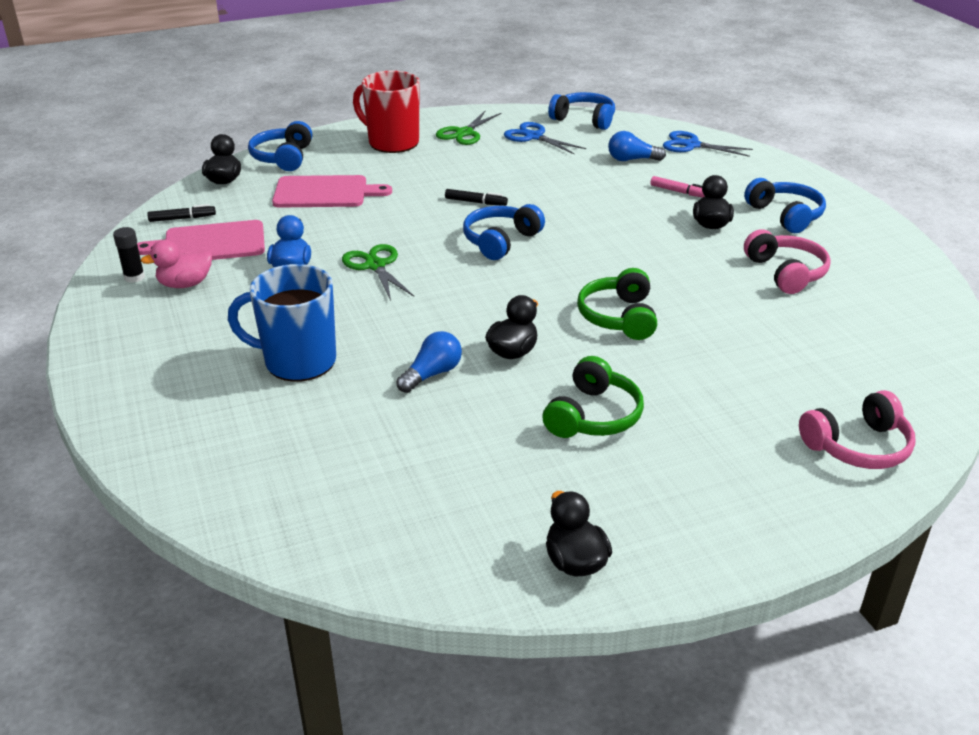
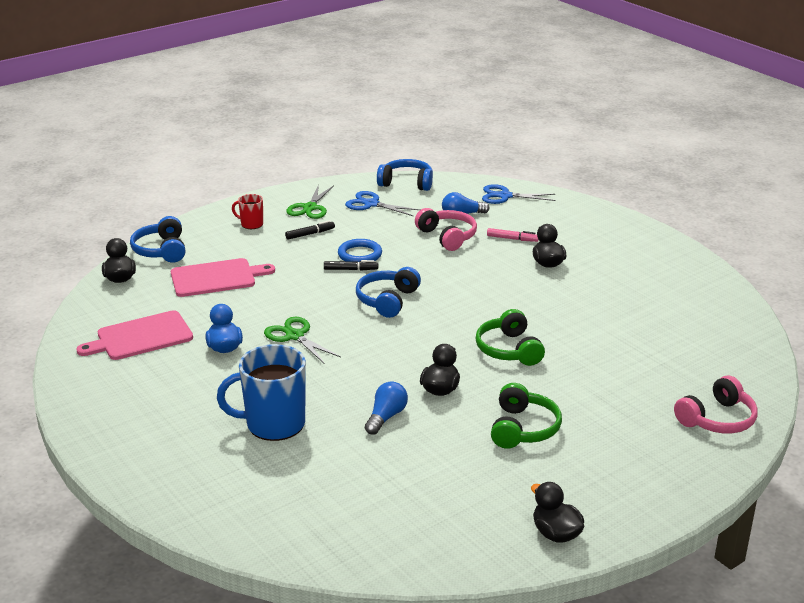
camera: 15 degrees left, 5 degrees down
(134, 277) = (91, 376): black glue stick -> none
(182, 218) = (102, 318): black marker -> black marker (310, 234)
(185, 284) = (140, 375): pink duck -> none
(392, 142) = (251, 224): red mug -> red mug, size x0.49
(494, 188) = (360, 255): none -> blue ring
(785, 215) = (602, 248): blue headphones -> none
(786, 272) = (619, 295): pink headphones -> pink headphones (447, 237)

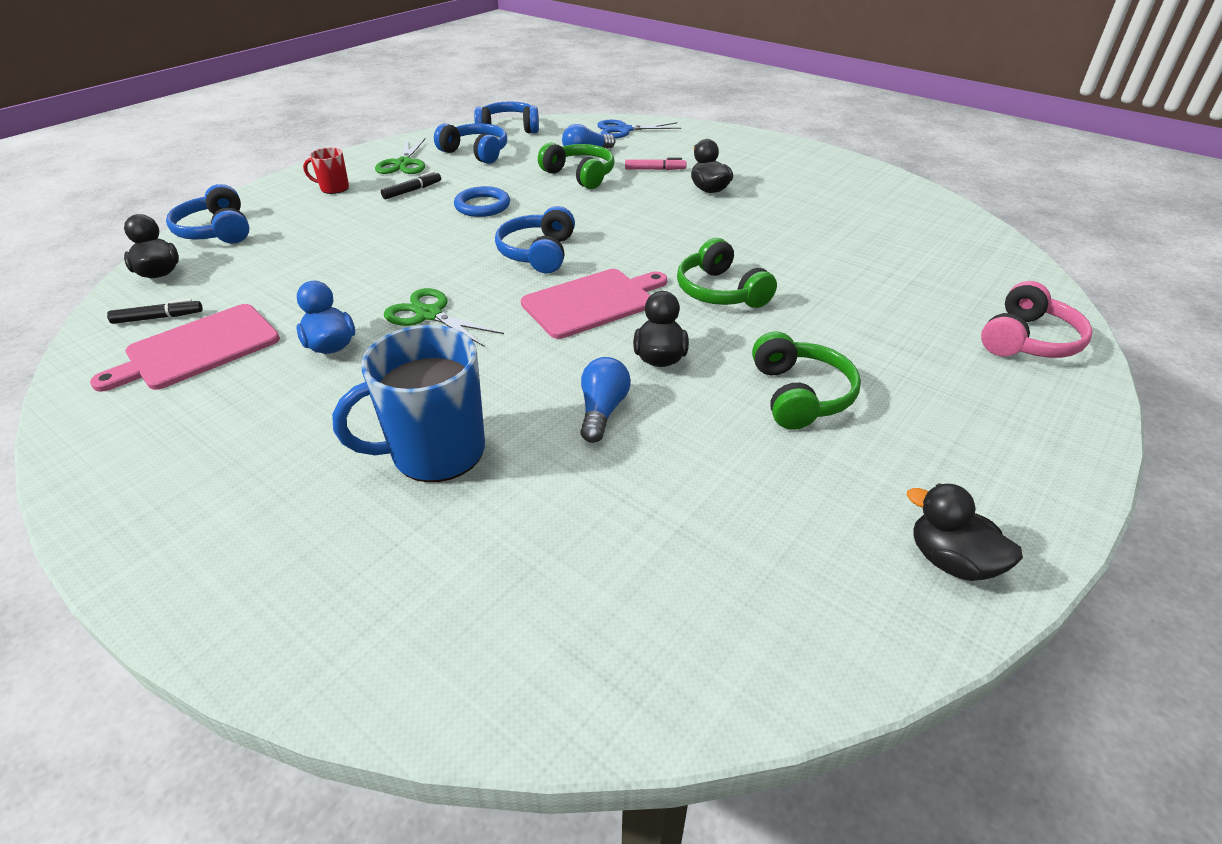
camera: 15 degrees left, 10 degrees up
(216, 278) = (300, 255): pink cutting board -> pink cutting board (592, 302)
(350, 269) = (477, 223): black marker -> black marker (158, 318)
(371, 204) = (476, 152): blue scissors -> blue headphones
(447, 237) = (580, 175): pink headphones -> green headphones

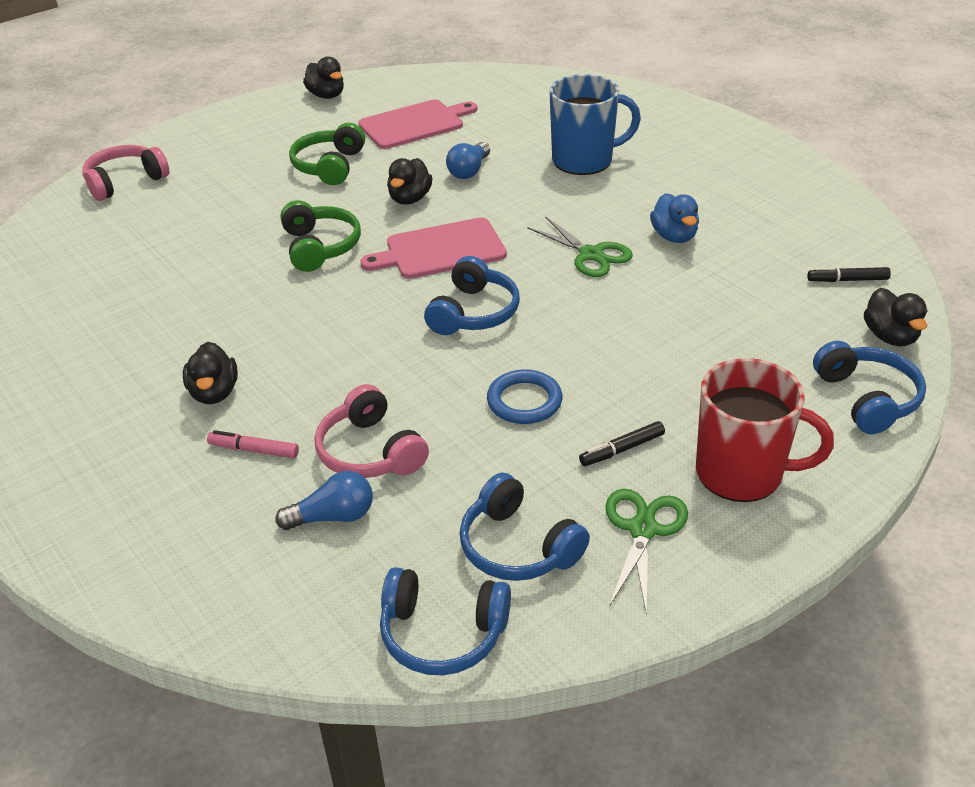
camera: 165 degrees left, 0 degrees up
(198, 348) = (789, 246): pink cutting board -> pink cutting board (415, 124)
(333, 188) = (742, 473): red mug -> red mug, size x2.02
(580, 175) = (370, 452): green headphones -> pink headphones
(624, 130) = (228, 587): blue scissors -> none

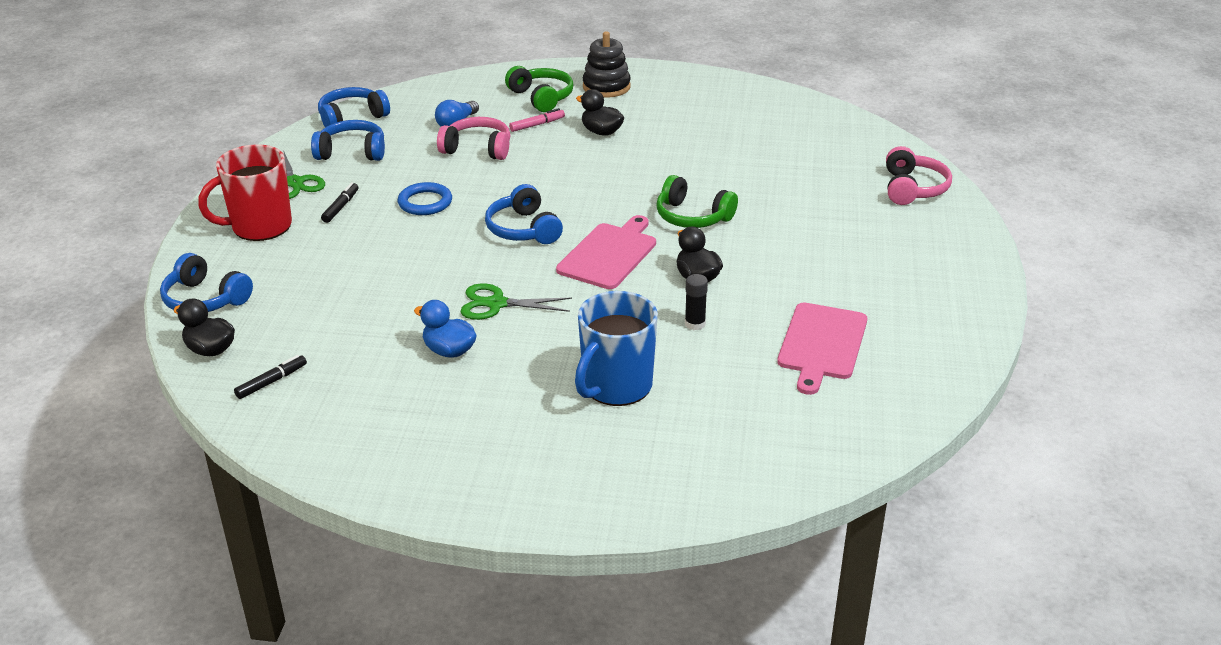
camera: 135 degrees right, 5 degrees down
(79, 467) = (606, 87): none -> black stacking toy
(326, 95) = (955, 331): black duck -> none
(329, 166) = (807, 271): green headphones -> green headphones (541, 97)
(469, 171) = (695, 324): blue light bulb -> black glue stick

